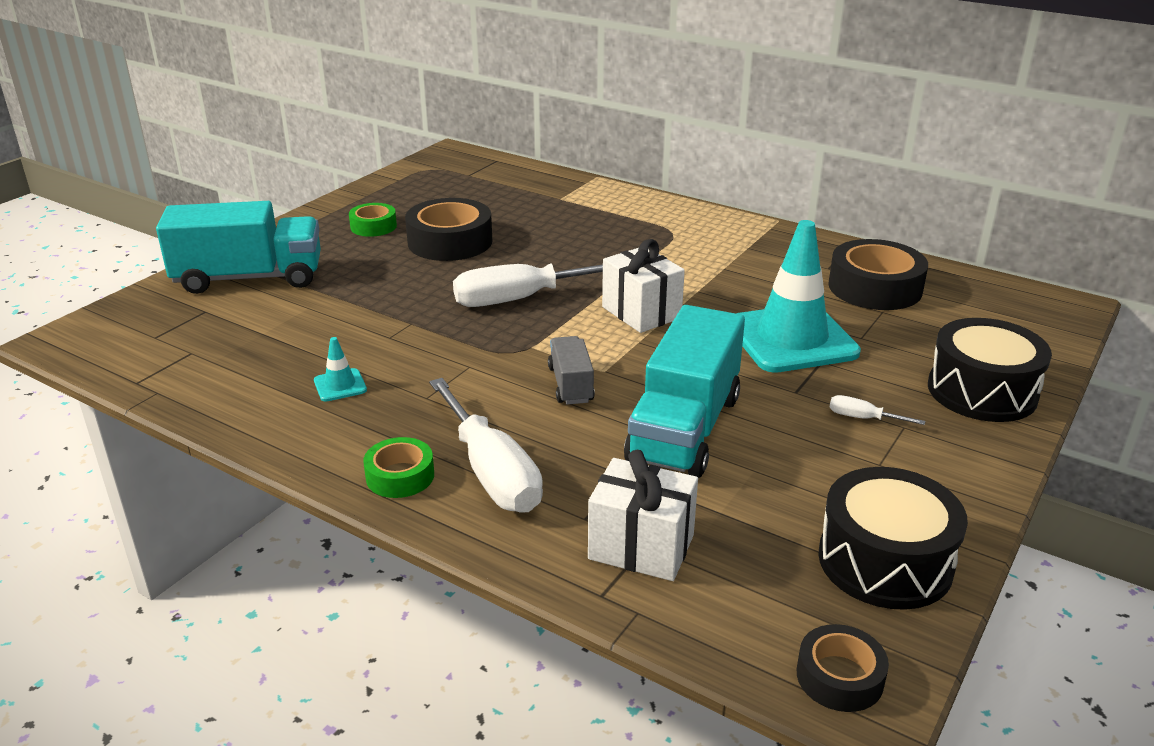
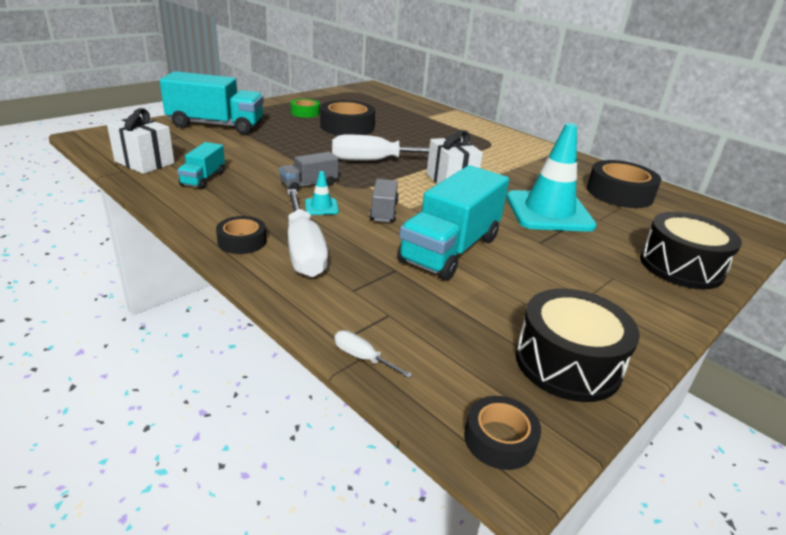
camera: 10 degrees right, 0 degrees up
(286, 382) = (203, 179): none -> turquoise truck
(340, 385) = (235, 186): turquoise traffic cone -> turquoise traffic cone (321, 207)
(400, 476) = (242, 241): green tape -> black tape
(445, 360) = (309, 184): none -> grey truck
(641, 547) = (384, 316): white gift -> white gift (144, 162)
(862, 418) = (583, 266): white screwdriver -> white screwdriver (362, 357)

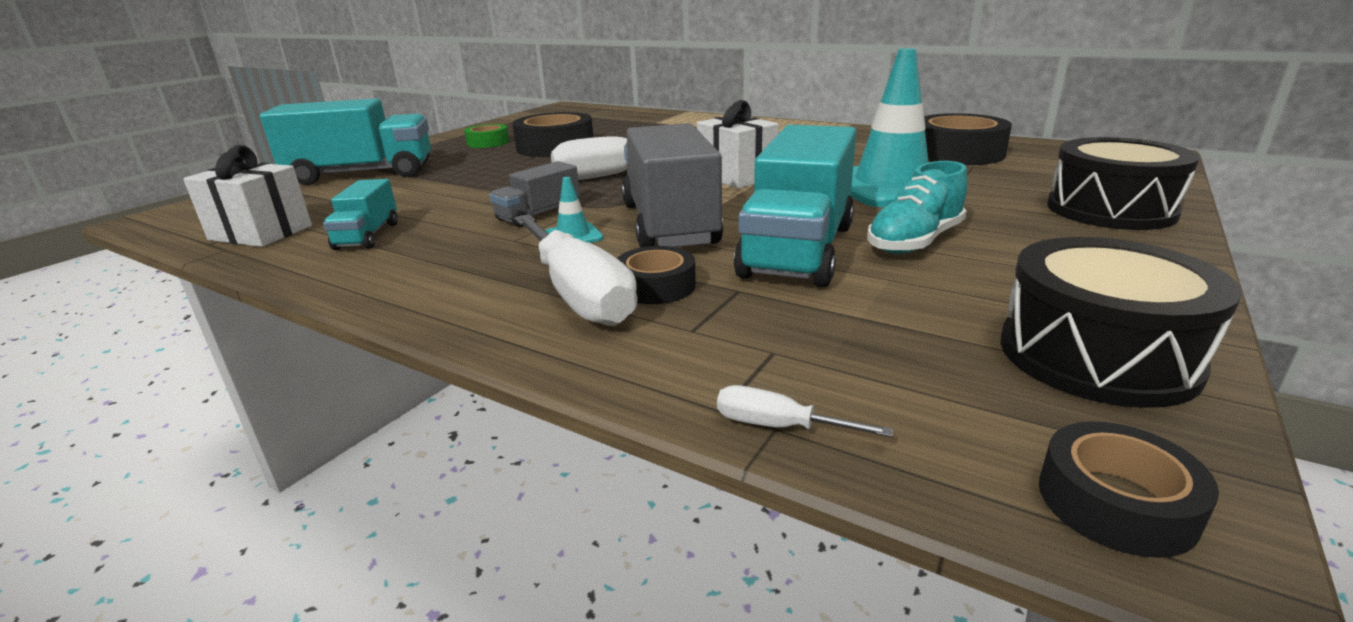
camera: 10 degrees left, 5 degrees down
(242, 241) = (469, 302): black tape -> black tape (656, 286)
(384, 211) = (669, 224): grey truck -> grey truck, size x1.99
(527, 261) = (915, 241): none -> turquoise shoe

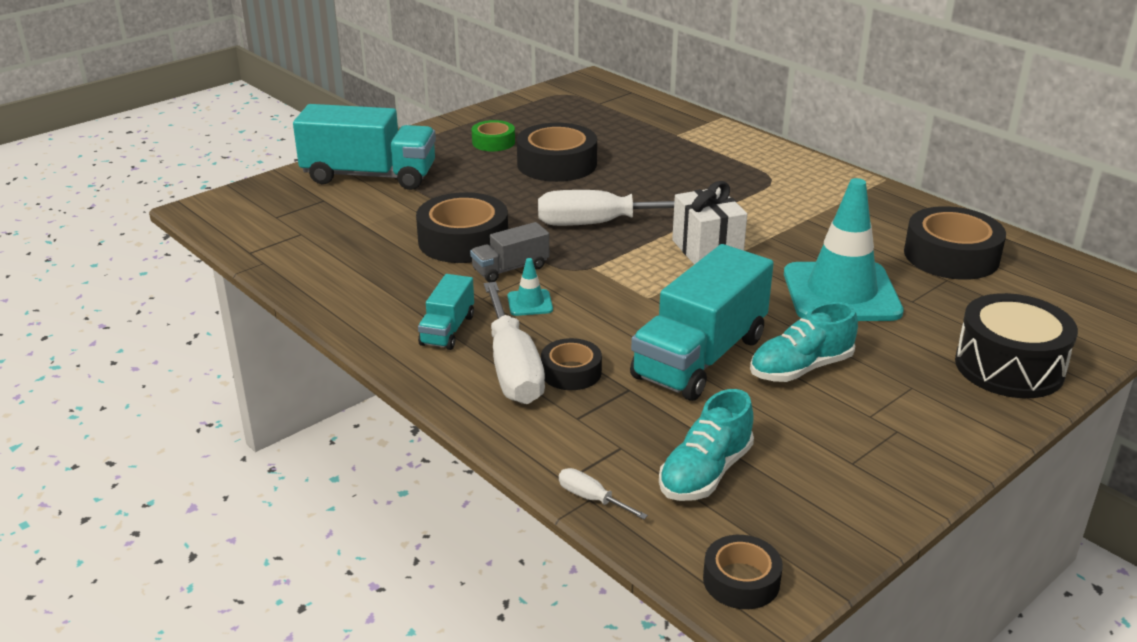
camera: 15 degrees right, 5 degrees up
(261, 233) = (287, 247): white gift -> none
(367, 236) = (369, 268): turquoise truck -> turquoise truck (447, 330)
(477, 202) = (463, 240): none -> black tape
(669, 224) = (613, 305): grey truck -> none
(910, 359) = (705, 473): none -> turquoise shoe
(1096, 355) = (831, 498): black drum -> none

